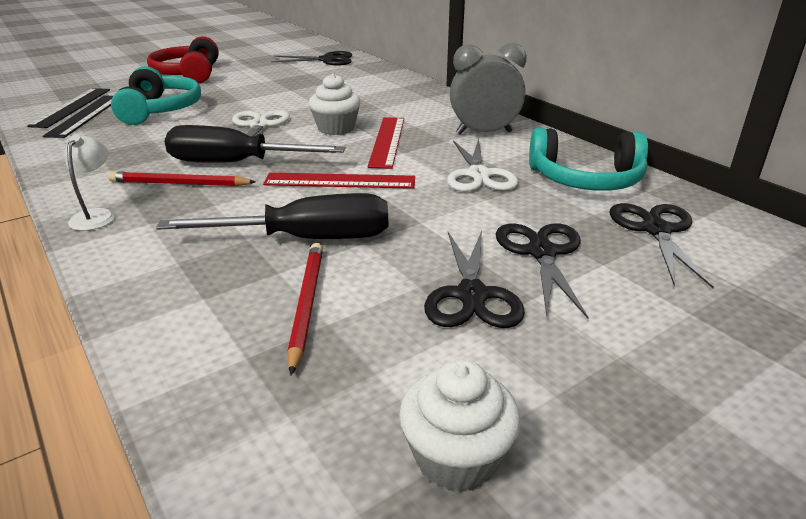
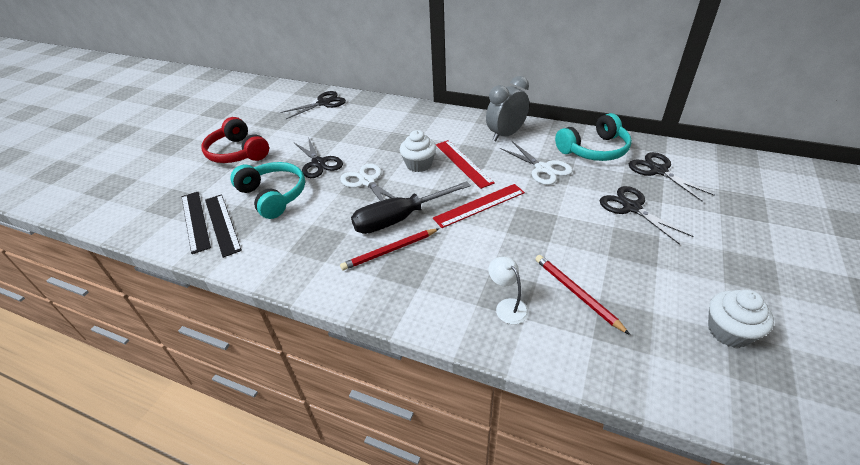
camera: 30 degrees left, 10 degrees up
(96, 215) = (377, 299): white lamp -> white lamp (507, 306)
(306, 239) = (519, 254): black screwdriver -> none
(471, 295) = (635, 248): black scissors -> black scissors (318, 163)

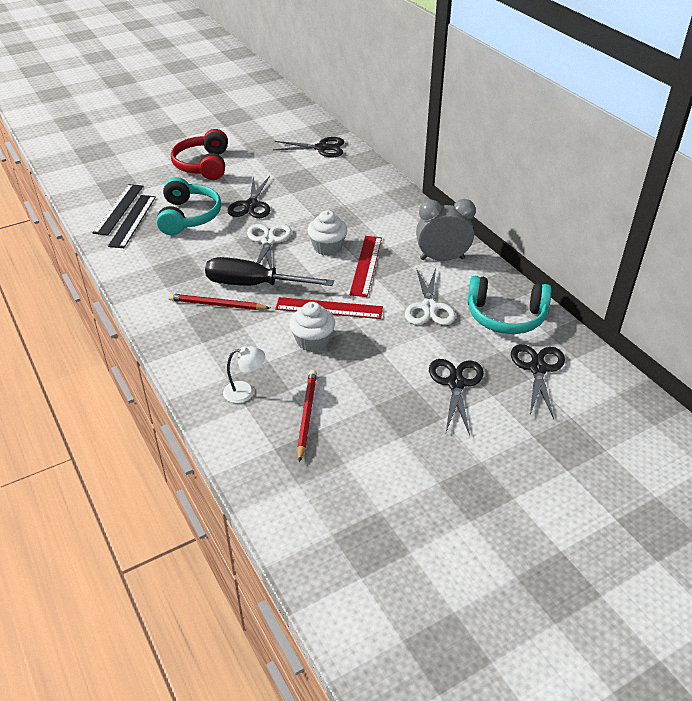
camera: 35 degrees right, 0 degrees up
(507, 306) = (245, 391): white lamp -> white lamp turned 75 degrees clockwise
(729, 331) = (380, 512): white cupcake -> white cupcake (313, 341)

